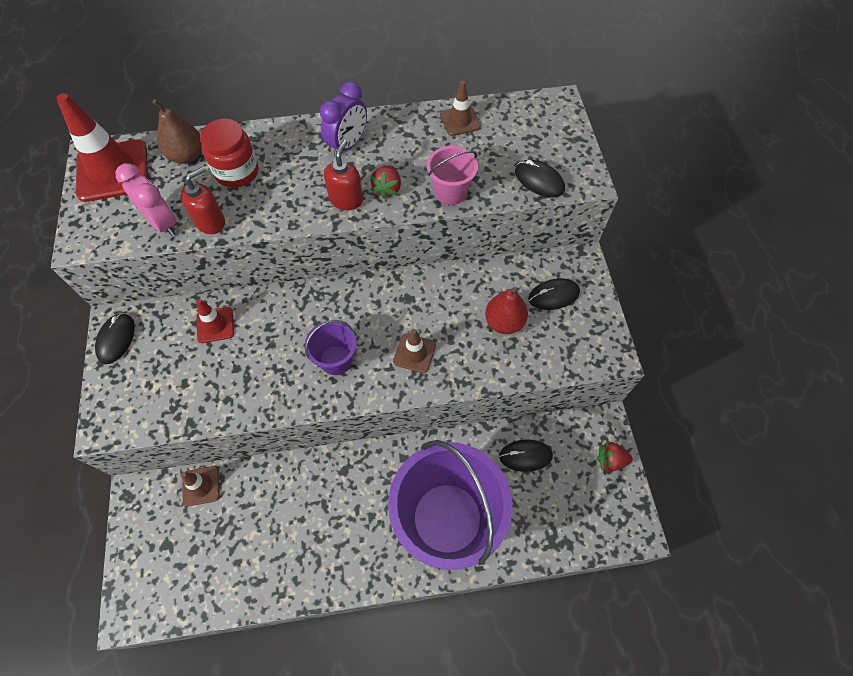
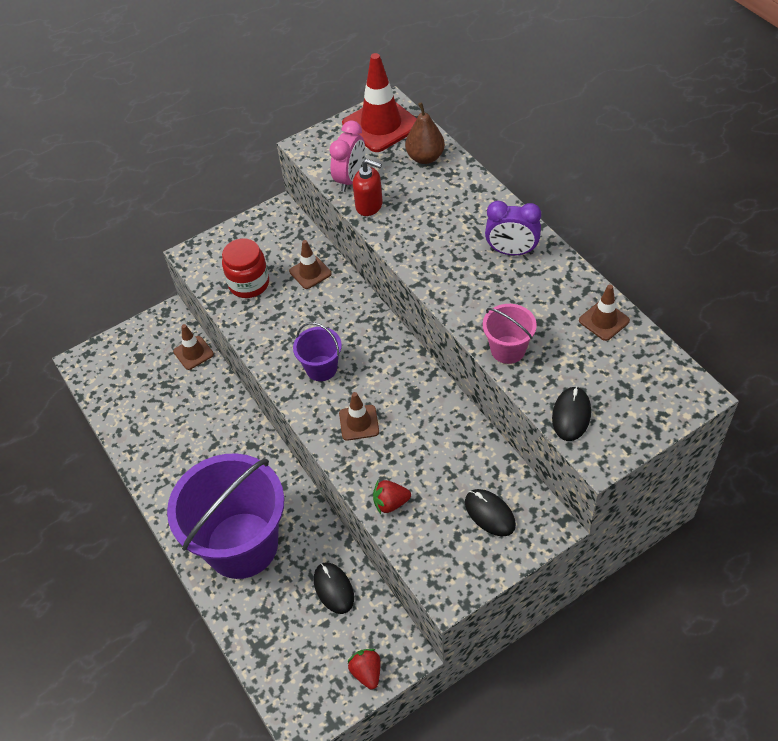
camera: 70 degrees right, 10 degrees down
(116, 339) = (265, 221): black mouse -> none
(215, 325) = (310, 272): red traffic cone -> brown traffic cone
(237, 172) = (430, 195): red jar -> red jar (249, 284)
(346, 199) = (448, 279): red soap dispenser -> none
(387, 189) = (480, 302): red strawberry -> red strawberry (390, 503)
(504, 322) = (432, 481): red pear -> none

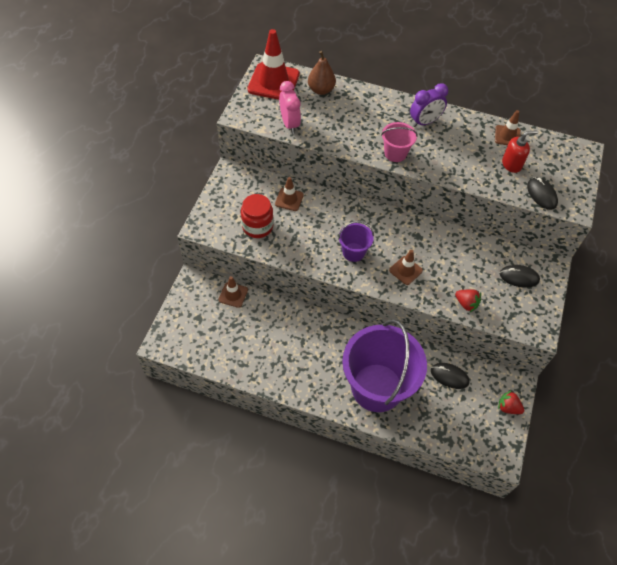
camera: 45 degrees left, 5 degrees up
(369, 206) = (318, 134): red soap dispenser -> red soap dispenser (512, 164)
(390, 503) = (466, 304): red strawberry -> red strawberry turned 90 degrees counterclockwise
(508, 349) = (477, 177): pink bucket -> pink bucket (395, 153)

